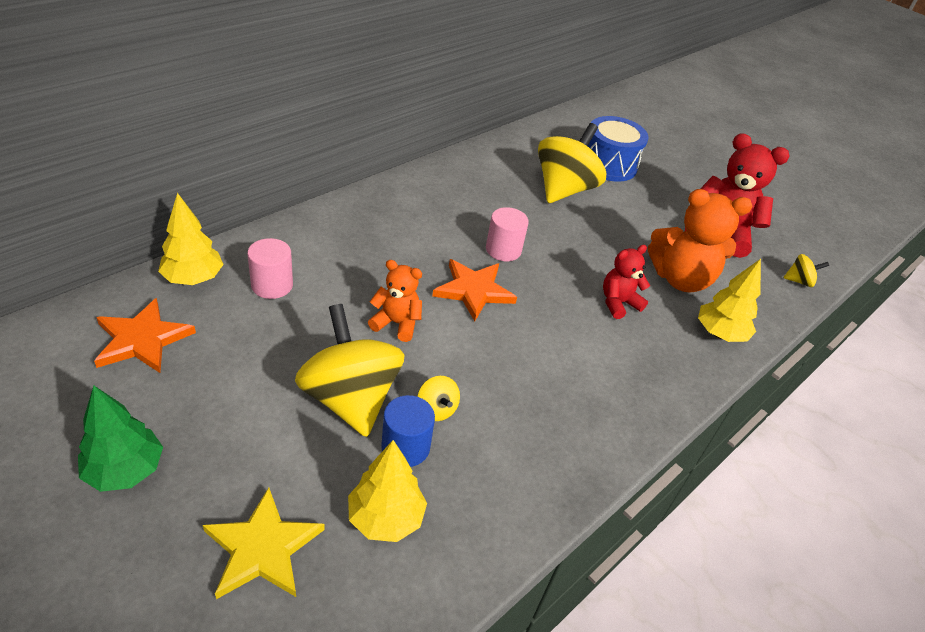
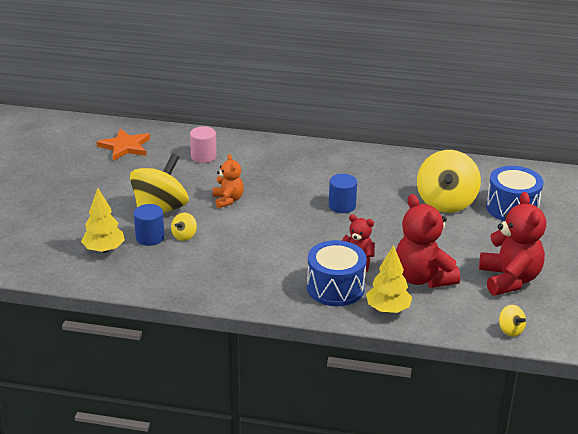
camera: 60 degrees right, 10 degrees down
(125, 470) = (56, 180): green tree -> none
(193, 278) = (178, 137): yellow tree -> none
(262, 548) = (56, 227): yellow star -> none
(474, 290) = (289, 211): orange star -> none
(503, 250) = (342, 206): pink cylinder -> blue cylinder
(564, 189) = (446, 202): yellow spinning top -> yellow spinning top turned 105 degrees clockwise
(655, 347) = (335, 288): none -> blue drum
(680, 279) = (422, 278): orange teddy bear -> red teddy bear

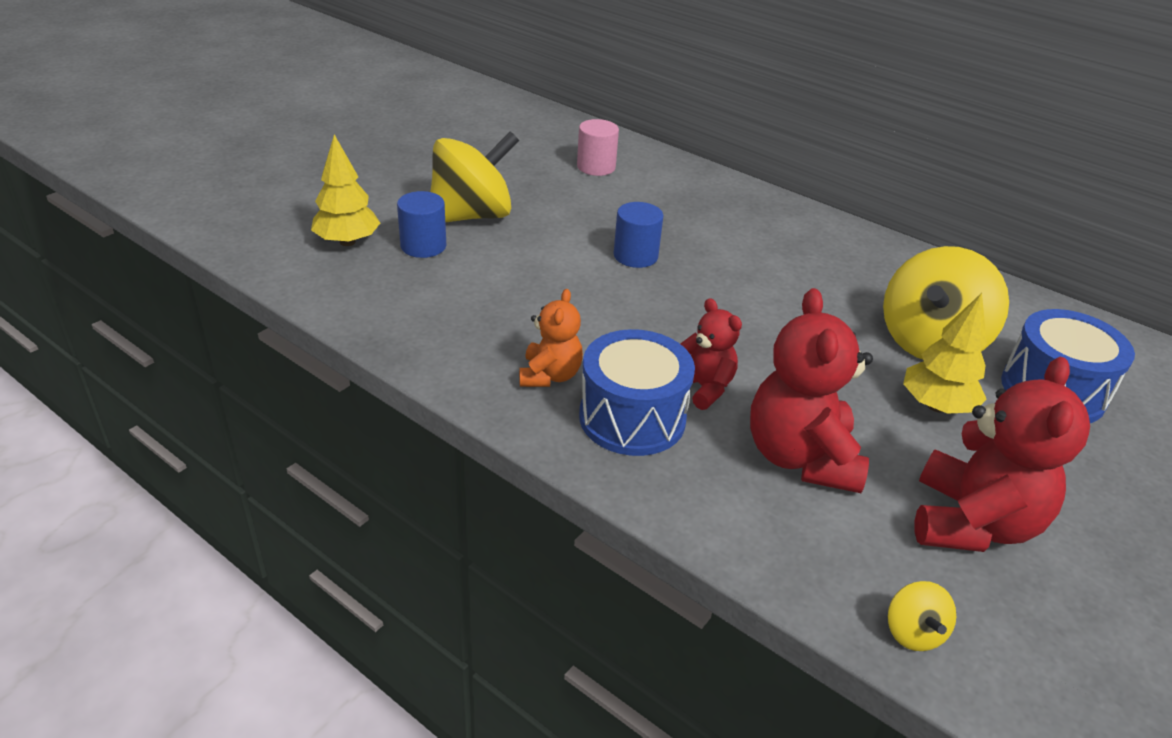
camera: 25 degrees right, 5 degrees up
(125, 147) = (505, 127): orange star -> none
(184, 236) = (472, 259): yellow spinning top -> none
(228, 200) = (578, 231): orange teddy bear -> orange teddy bear (550, 375)
(342, 206) = (746, 292): blue cylinder -> blue cylinder (635, 256)
(388, 309) = (694, 491): yellow tree -> yellow tree (936, 406)

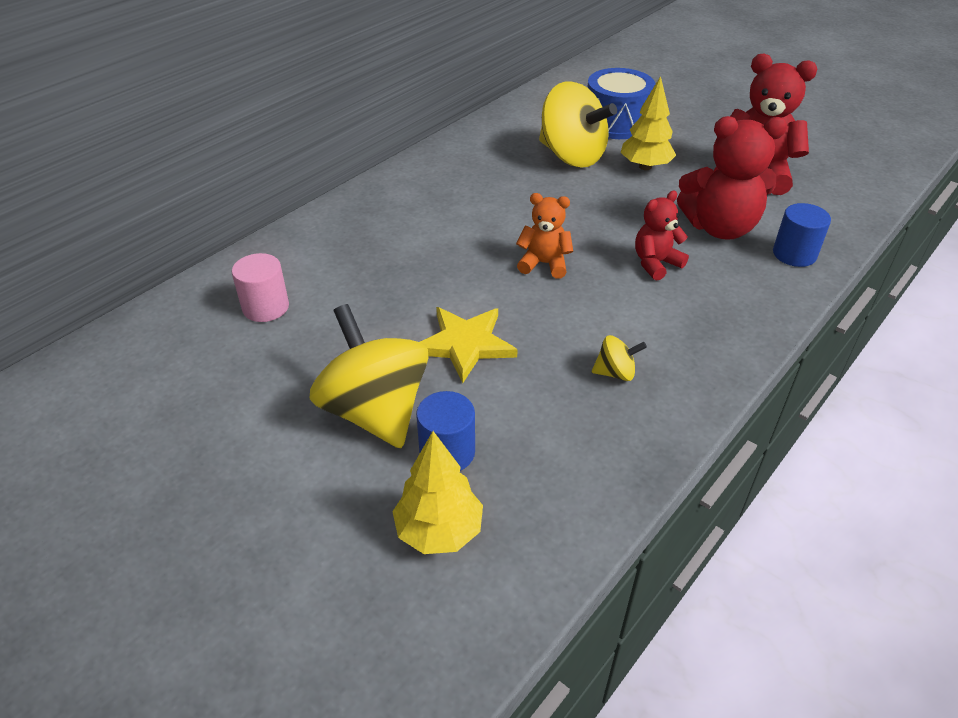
camera: 85 degrees left, 5 degrees up
(550, 375) = (665, 348): orange teddy bear -> orange teddy bear (544, 264)
(552, 256) = (465, 344): none -> yellow star
(632, 418) = (705, 302): blue drum -> none
(635, 256) = (461, 288): blue cylinder -> blue cylinder (794, 254)
(913, 632) = (851, 209): yellow spinning top -> yellow spinning top (615, 373)

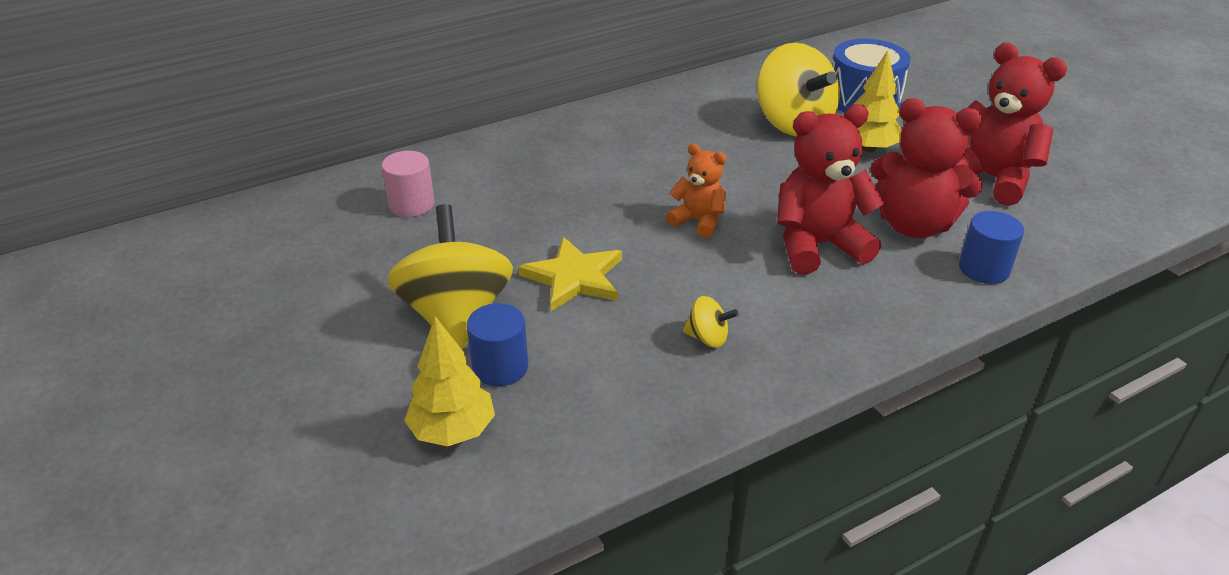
camera: 20 degrees right, 5 degrees down
(655, 263) = (817, 245): red teddy bear -> red teddy bear, size x1.75

